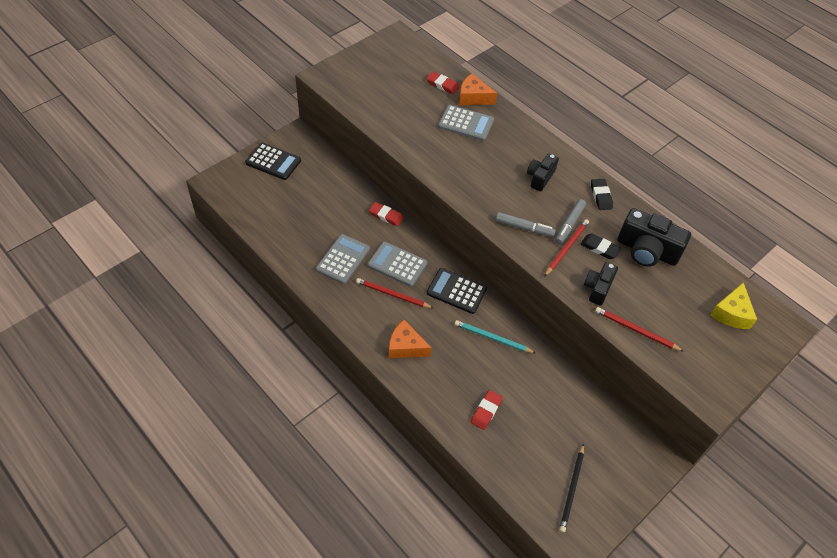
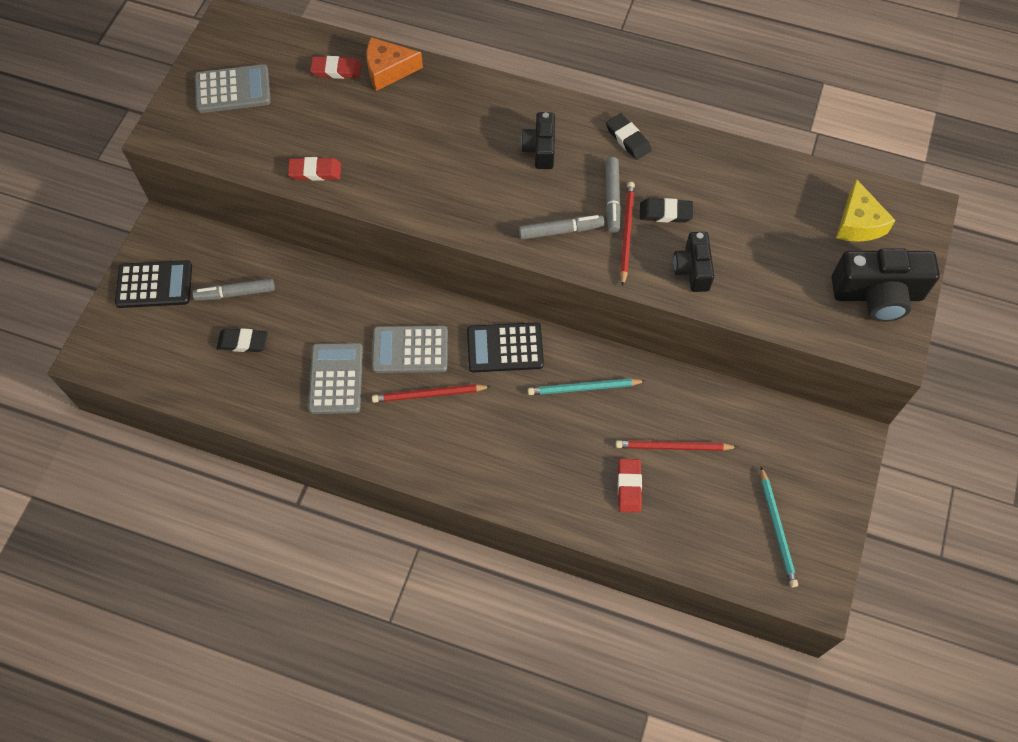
camera: 25 degrees left, 10 degrees up
(302, 214) = (243, 342): none -> black eraser
(315, 186) = (235, 293): none -> grey marker
(386, 216) = (355, 288): red eraser -> red eraser (315, 171)
(405, 346) = (486, 455): orange cheese -> none
(466, 123) = (401, 115): grey calculator -> grey calculator (233, 90)
(572, 489) = (777, 529): black pencil -> turquoise pencil
(636, 330) = (765, 302): red pencil -> red pencil (673, 447)
(647, 251) = (721, 189): black camera -> black camera (877, 295)

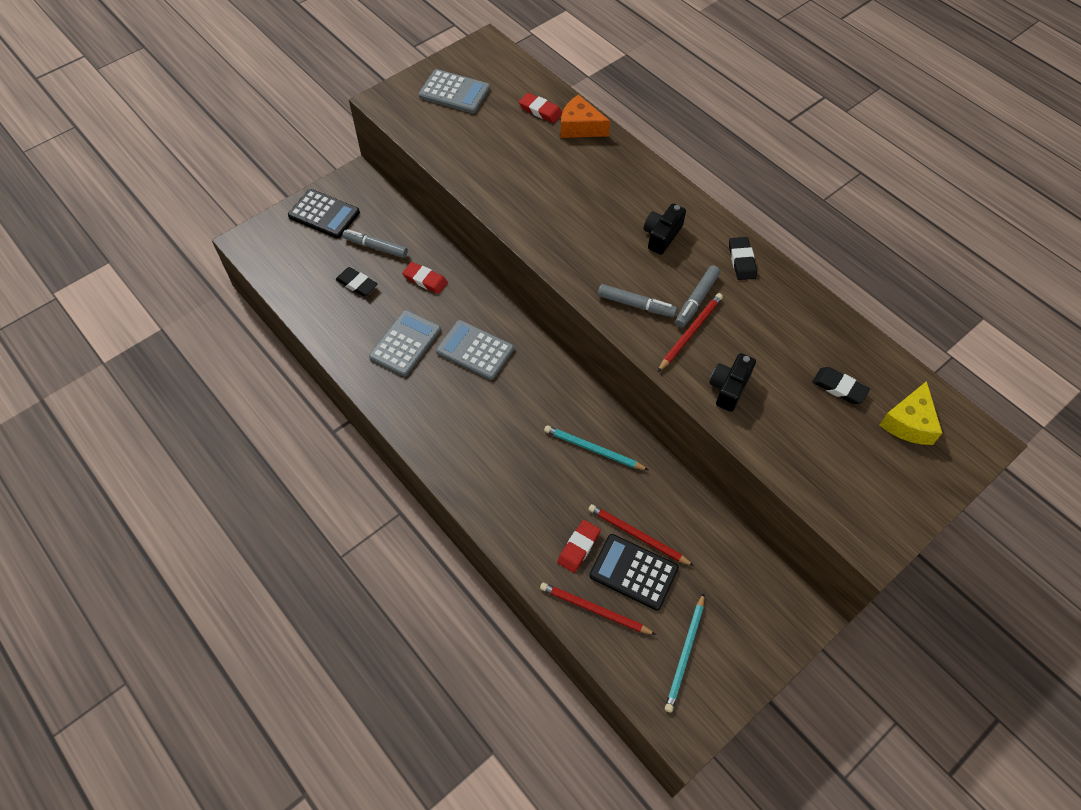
camera: 30 degrees right, 5 degrees down
(315, 171) = (474, 174): red eraser -> red eraser (425, 280)
(429, 394) = (466, 391): red pencil -> red pencil (594, 610)
(505, 348) = (550, 386): black calculator -> black calculator (633, 572)
(665, 213) = (735, 332): black eraser -> black eraser (839, 387)
(877, 295) = (888, 492): black camera -> none

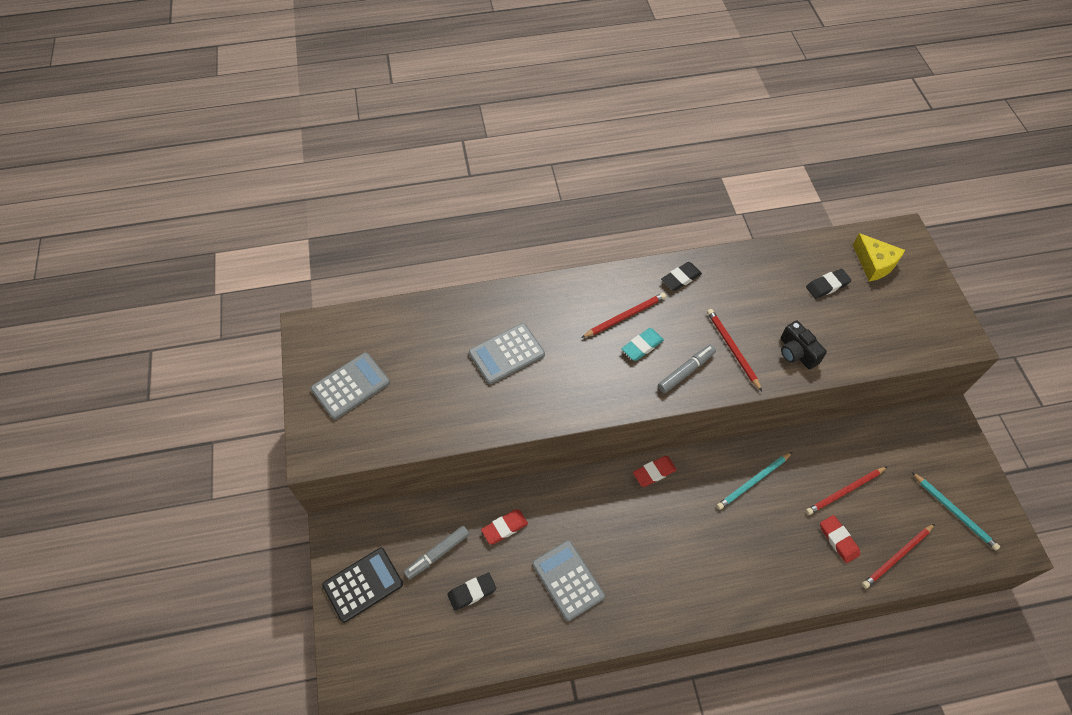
camera: 60 degrees left, 0 degrees up
(475, 350) = (608, 523): grey calculator -> grey calculator (506, 354)
(540, 110) = (425, 329): red eraser -> red eraser (654, 472)
(580, 127) = (467, 310): orange cheese -> none
(633, 572) = (875, 511): black calculator -> none
(638, 261) = (642, 346): none -> turquoise eraser
(661, 236) = (625, 316): black camera -> red pencil
(696, 300) = (703, 328): grey marker -> none
(741, 261) = (681, 278): black eraser -> black eraser turned 60 degrees counterclockwise

